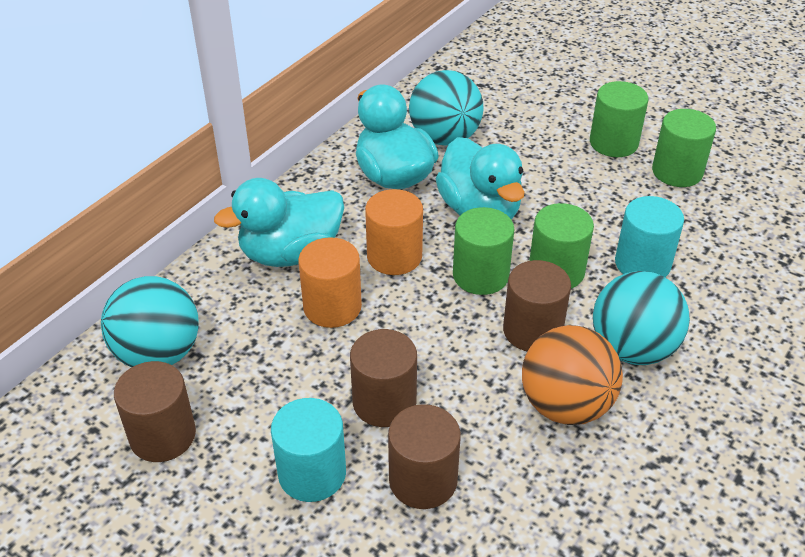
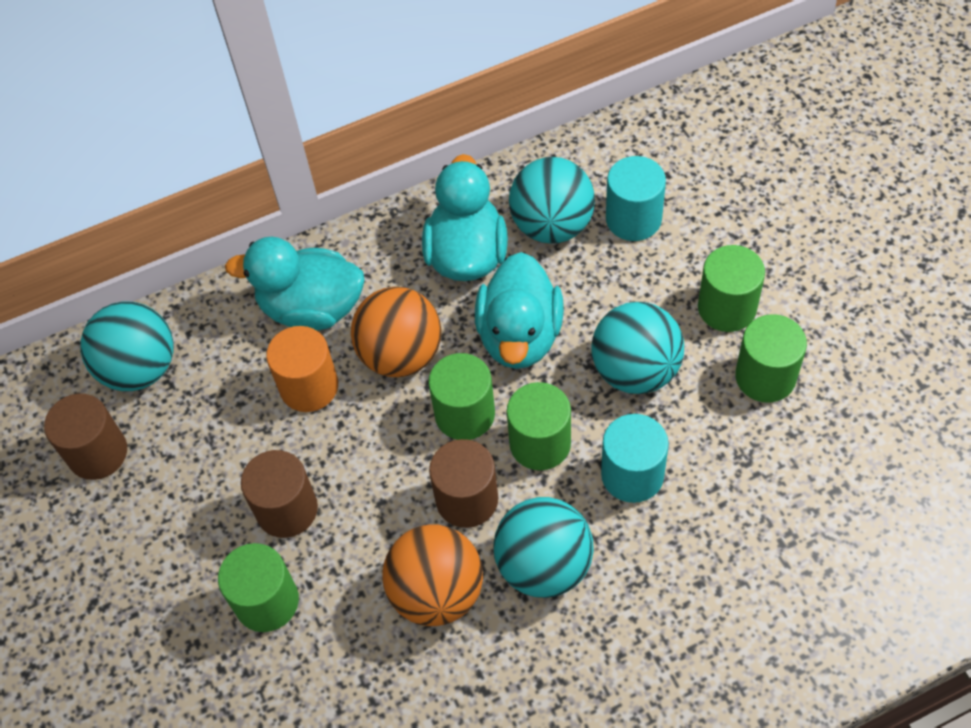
camera: 35 degrees right, 15 degrees up
(312, 473) = (186, 548): turquoise cylinder -> turquoise cylinder (633, 219)
(394, 256) = (401, 354): orange cylinder -> orange ball
(423, 480) = (267, 601): brown cylinder -> green cylinder
(585, 200) = (635, 370): none -> turquoise ball

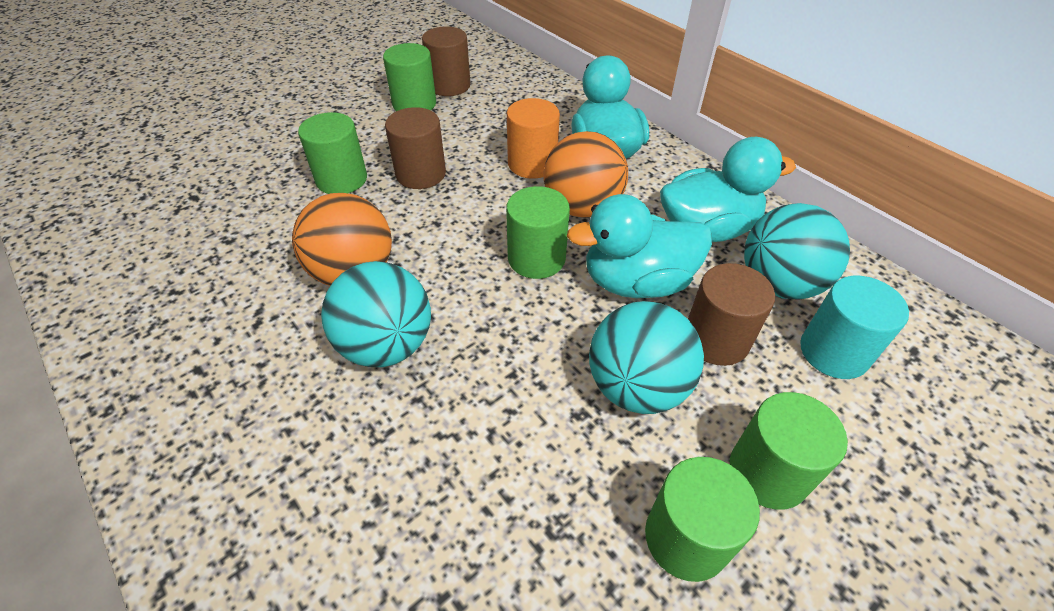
camera: 70 degrees right, 10 degrees down
(140, 368) = (519, 88): turquoise ball -> none
(467, 499) = (449, 276): brown cylinder -> brown cylinder (716, 339)
(540, 443) = (521, 318): green cylinder -> green cylinder (414, 104)
(632, 475) = (504, 405): turquoise cylinder -> none

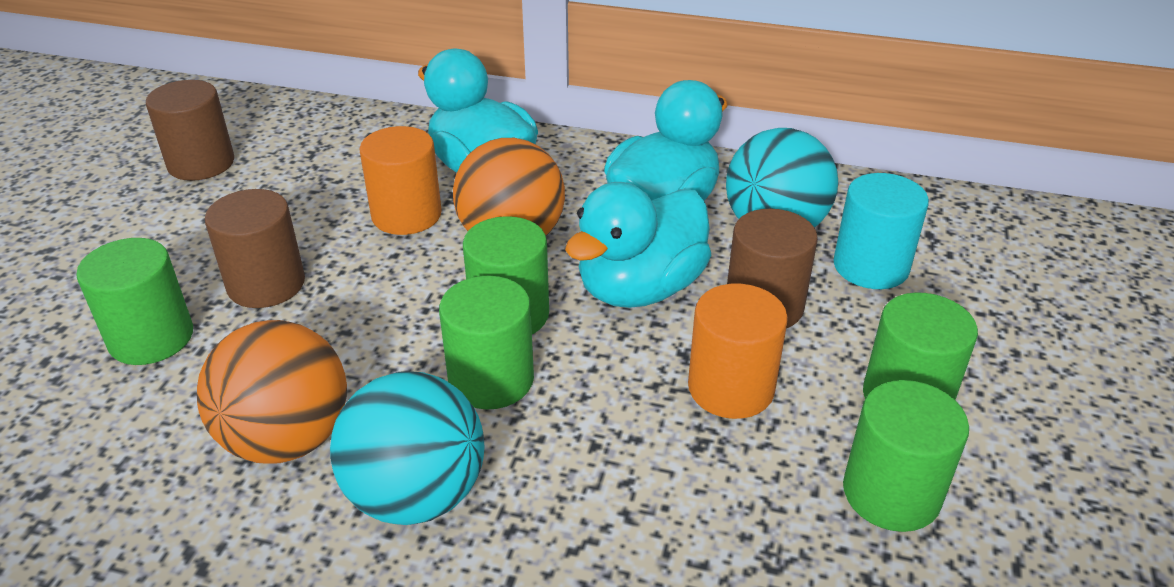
camera: 35 degrees left, 10 degrees down
(414, 104) = (170, 204): green cylinder -> green cylinder (491, 379)
(636, 387) = (731, 388): turquoise ball -> orange cylinder

